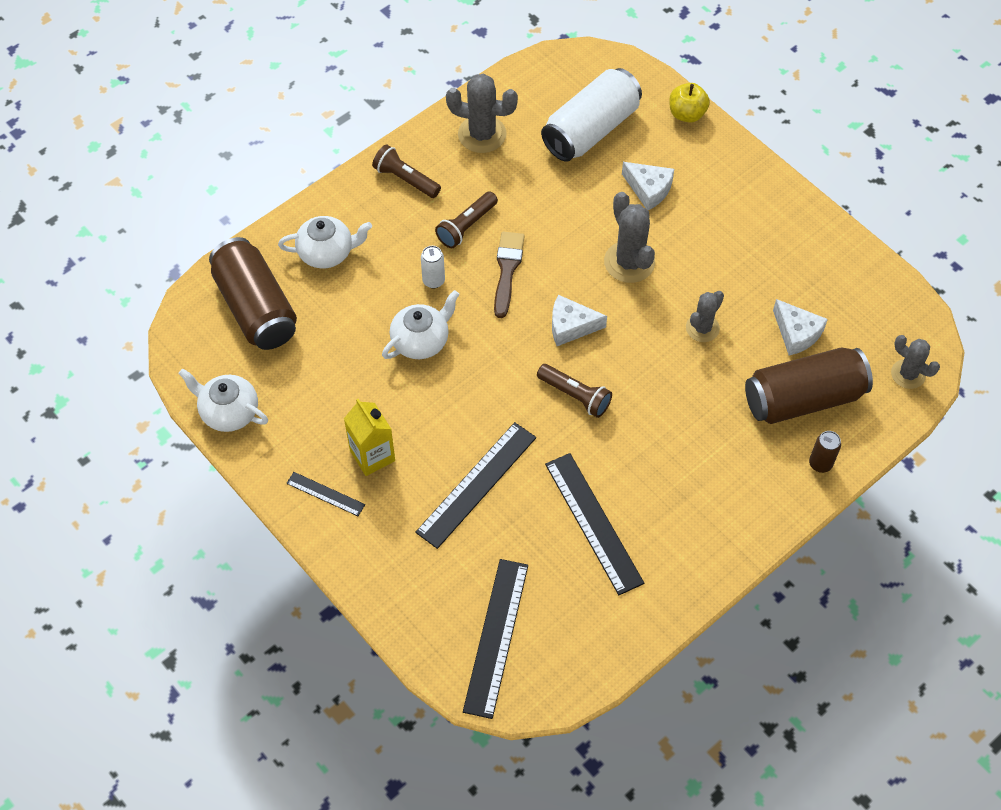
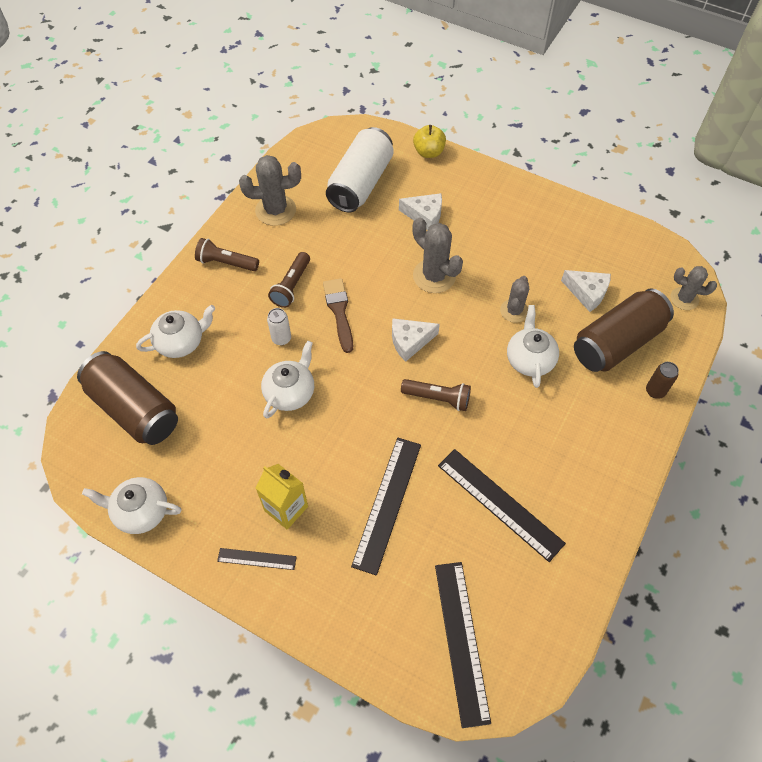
camera: 20 degrees left, 0 degrees up
(695, 386) = (529, 359): none -> white teapot

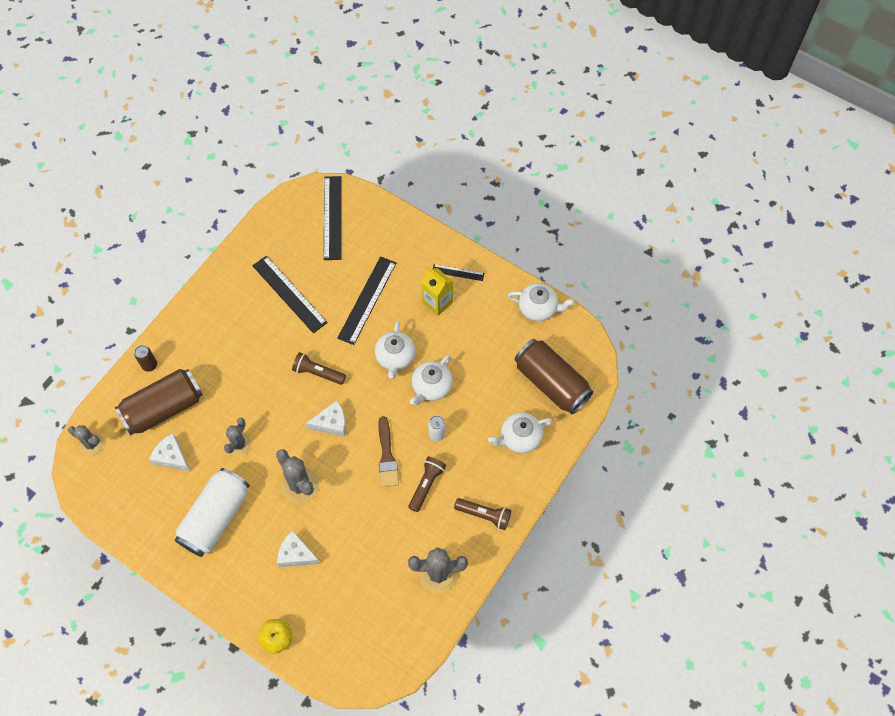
camera: 175 degrees left, 5 degrees up
(360, 183) = (352, 601): white can -> white can (216, 517)
(529, 359) = (238, 399): white teapot -> white teapot (395, 357)

